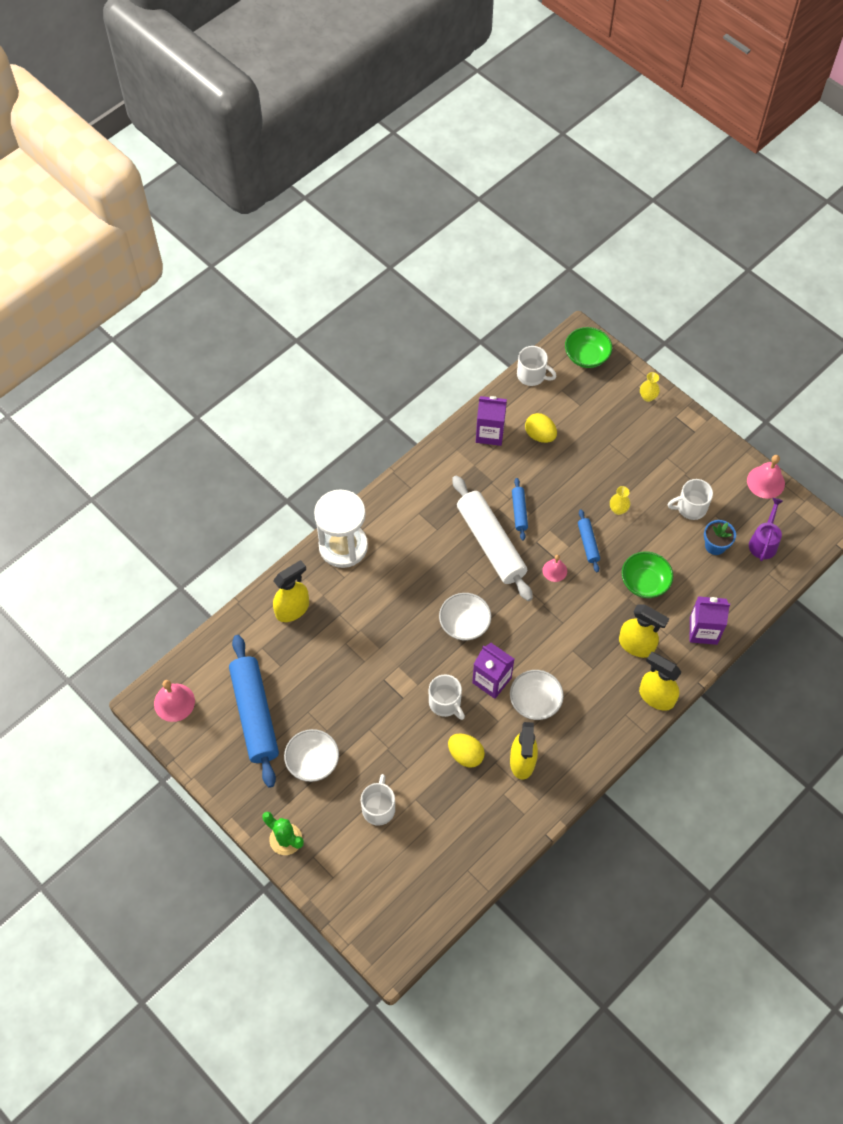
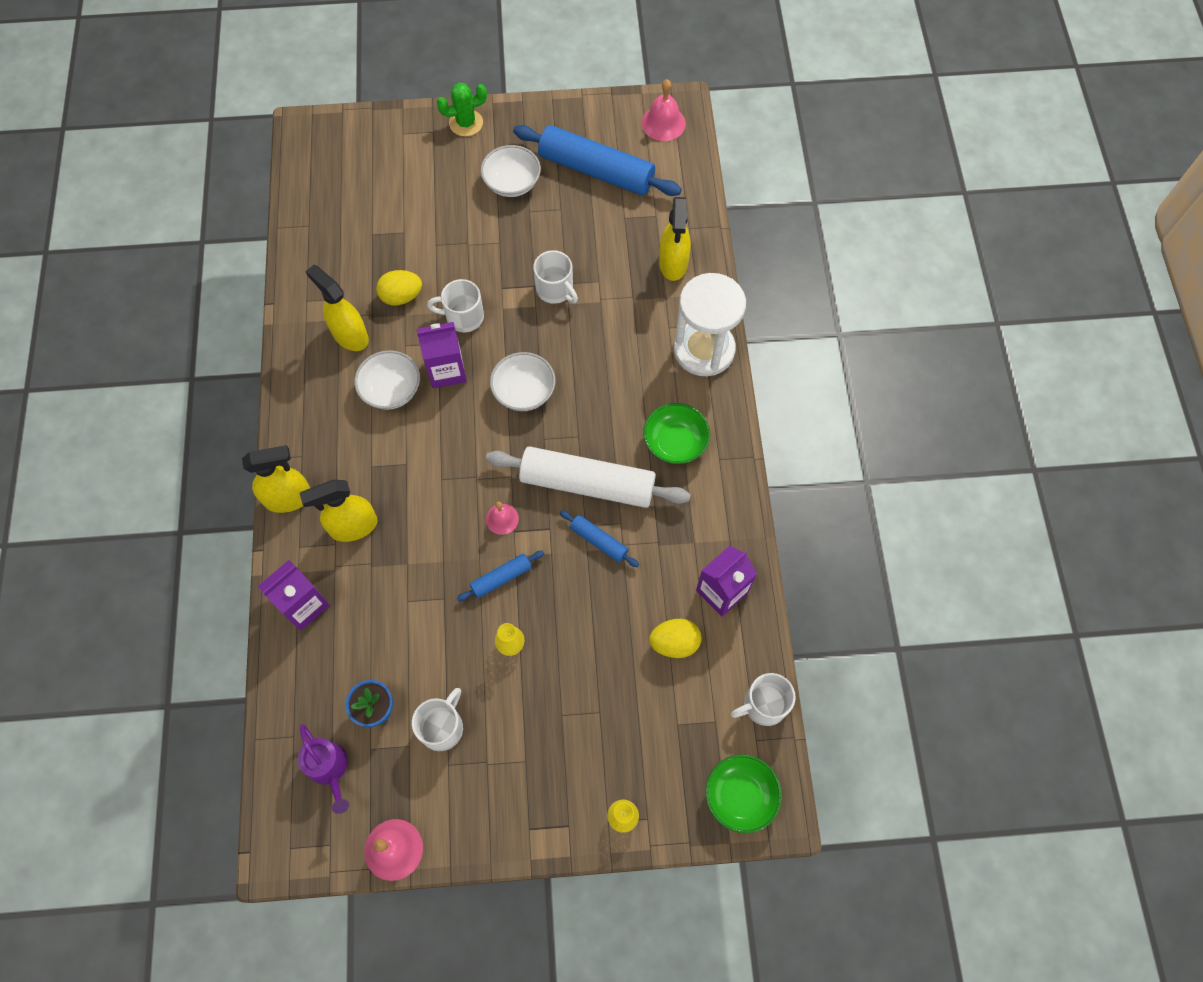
camera: 130 degrees right, 5 degrees up
(378, 808) = (424, 201): white mug -> white mug (555, 290)
(588, 543) = (501, 578): blue rolling pin -> blue rolling pin turned 60 degrees counterclockwise
(644, 582) = (407, 595): green bowl -> green bowl (675, 443)

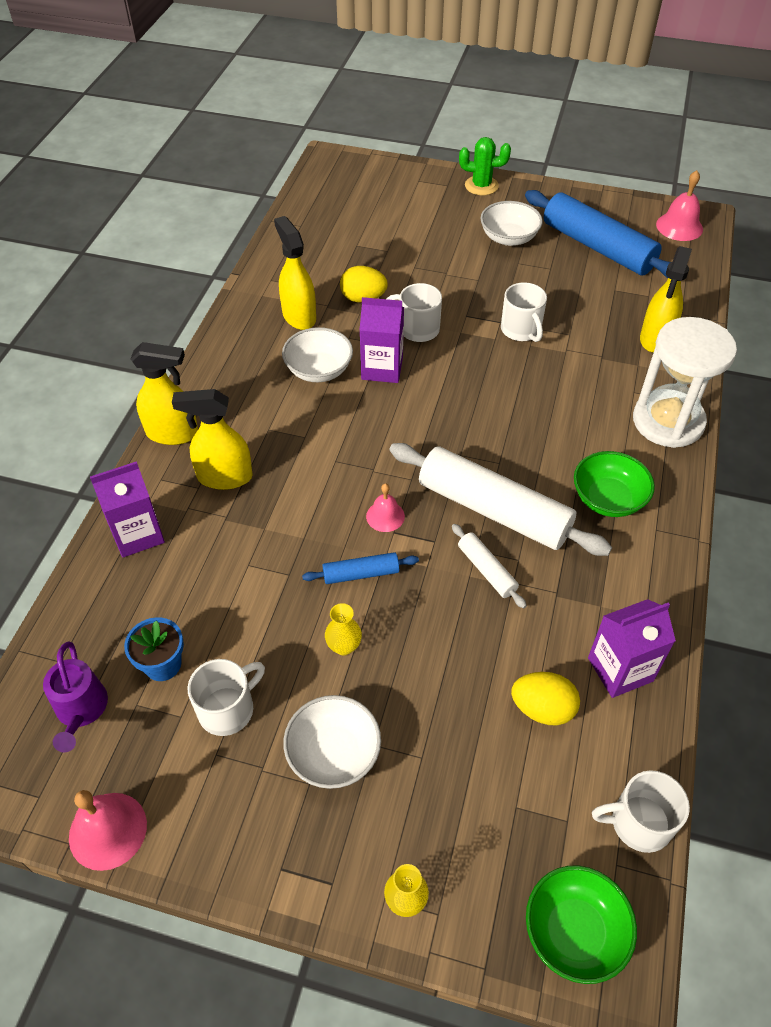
camera: 20 degrees right, 15 degrees down
(524, 391) = (455, 407): white bowl -> white bowl (333, 753)
(599, 541) = (486, 570): blue rolling pin -> white rolling pin

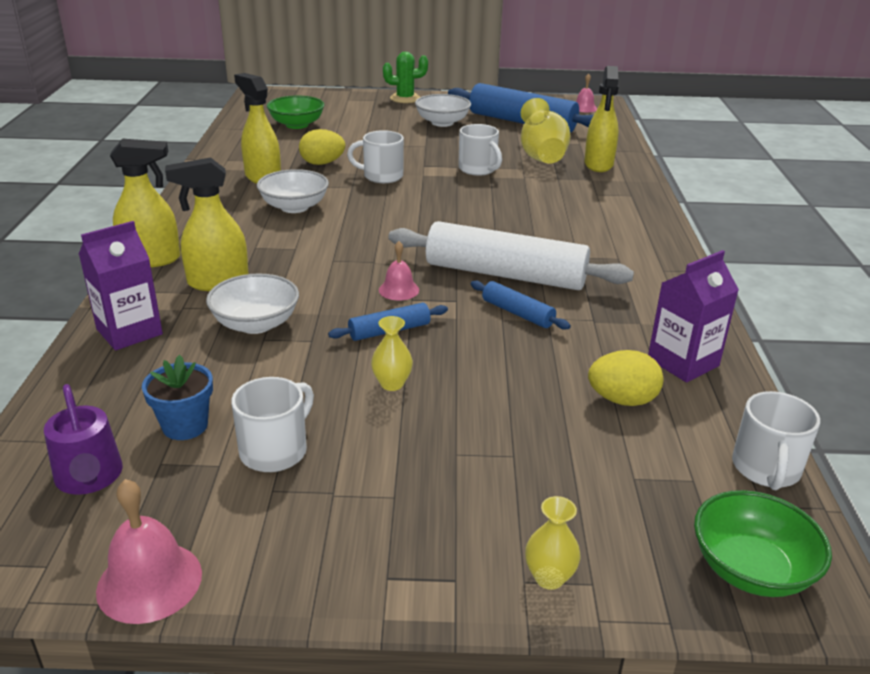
camera: 15 degrees left, 20 degrees down
(333, 753) = (413, 468): white bowl -> white bowl (256, 324)
(382, 368) = (357, 201): purple carton -> none
(486, 570) = (517, 313): white rolling pin -> blue rolling pin
(597, 315) = (541, 156): none -> yellow vase
(608, 499) = (609, 256): green bowl -> green bowl (297, 125)
(638, 823) = (766, 469): white mug -> white mug turned 60 degrees counterclockwise
(668, 421) = (636, 207): white hourglass -> none
(679, 226) = (584, 108): pink bell -> pink bell, size x0.63

